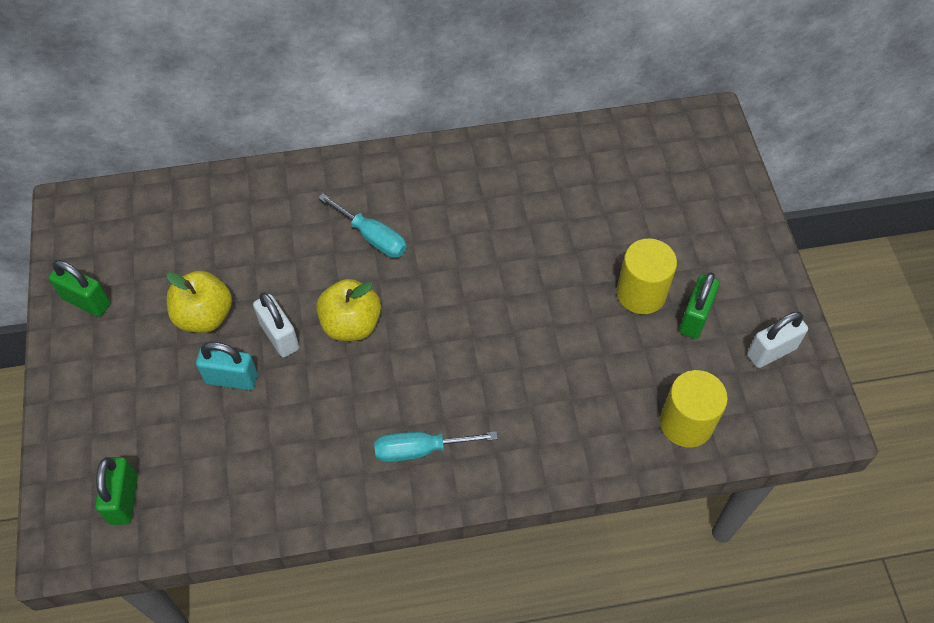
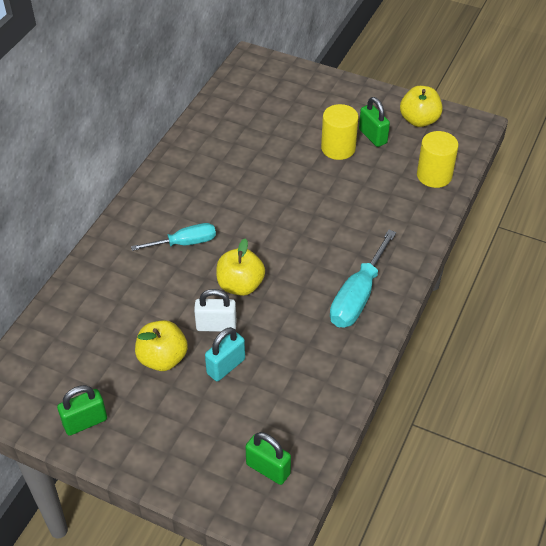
camera: 55 degrees left, 10 degrees down
(420, 450) = (357, 296): turquoise screwdriver -> turquoise screwdriver, size x1.50
(771, 351) = (419, 120): white padlock -> yellow apple

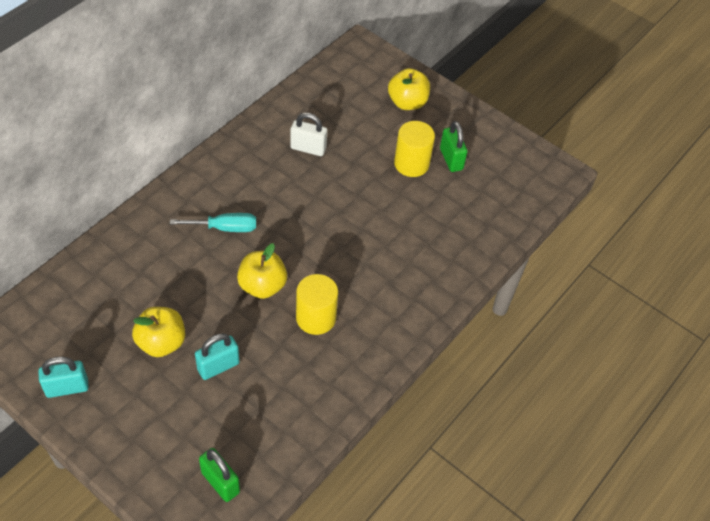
camera: 10 degrees right, 5 degrees up
(85, 422) = (67, 388): green padlock -> turquoise padlock
(216, 326) = (224, 322): white padlock -> white padlock (308, 148)
(357, 296) = (372, 327): turquoise screwdriver -> none
(419, 120) = (505, 153): yellow apple -> yellow apple (407, 102)
(434, 175) = (497, 217): yellow cylinder -> yellow cylinder (316, 318)

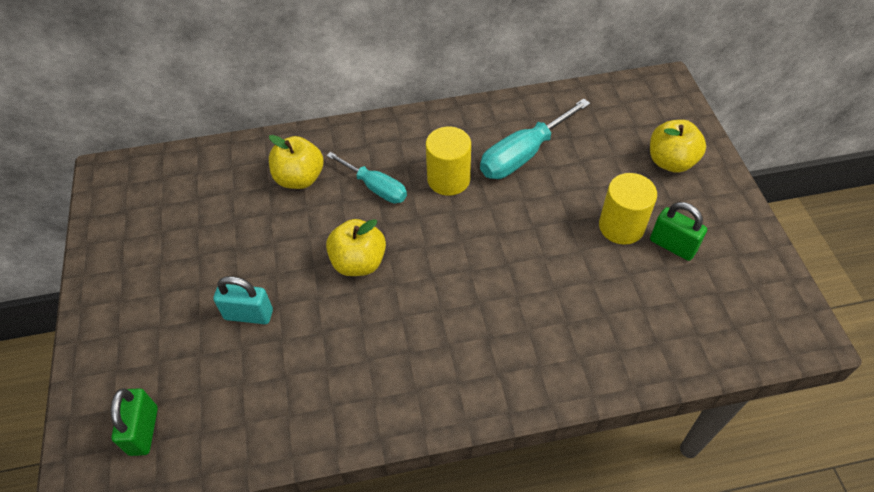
camera: 45 degrees right, 0 degrees up
(67, 388) = (117, 251): turquoise padlock -> none
(161, 342) = (224, 260): yellow apple -> yellow apple (299, 178)
(308, 148) = (523, 155): white padlock -> turquoise screwdriver
(316, 318) = (379, 326): yellow cylinder -> yellow cylinder (448, 179)
(451, 159) = (672, 245): green padlock -> green padlock turned 75 degrees counterclockwise

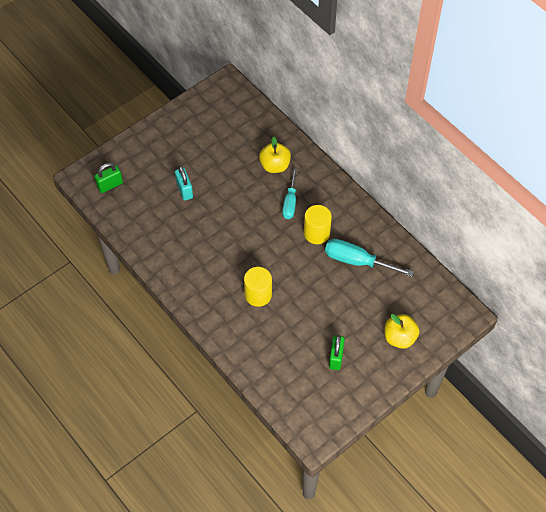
camera: 60 degrees right, 5 degrees up
(358, 262) = (239, 219): yellow apple -> none
(621, 226) = (334, 328): yellow cylinder -> yellow cylinder (258, 294)

